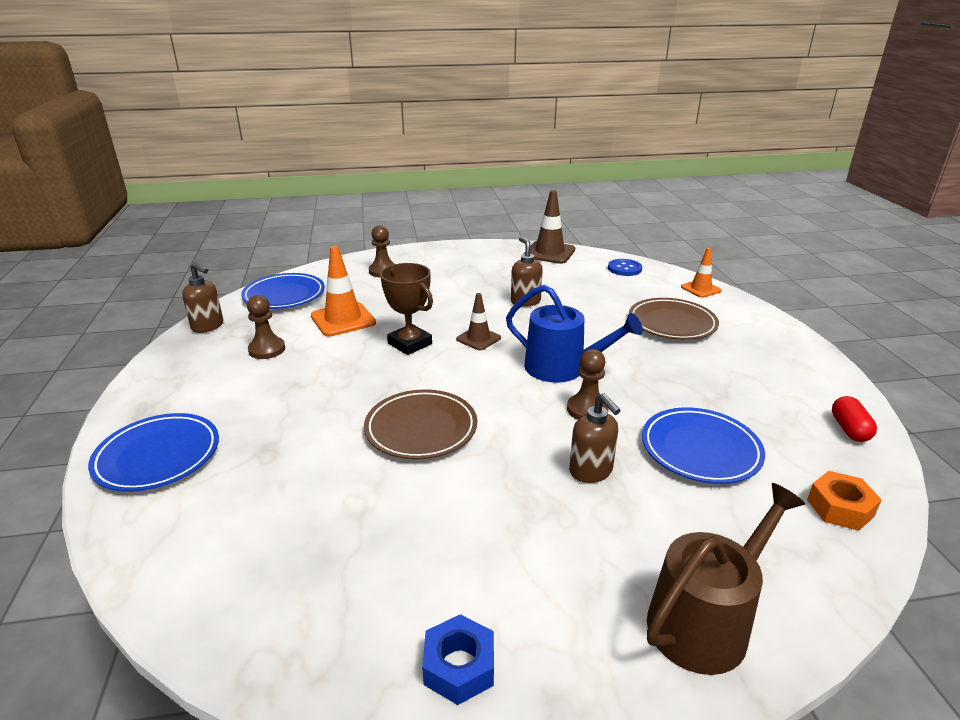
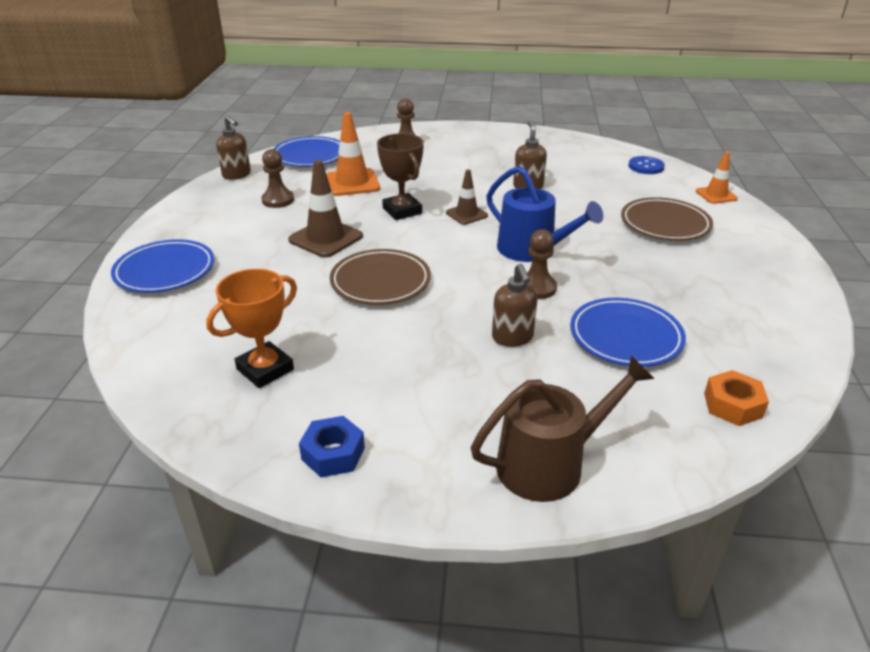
camera: 15 degrees right, 5 degrees up
(330, 566) = (265, 369): none -> orange trophy
(549, 253) = (576, 143): brown traffic cone -> brown traffic cone (326, 238)
(849, 429) = (789, 343): red capsule -> none

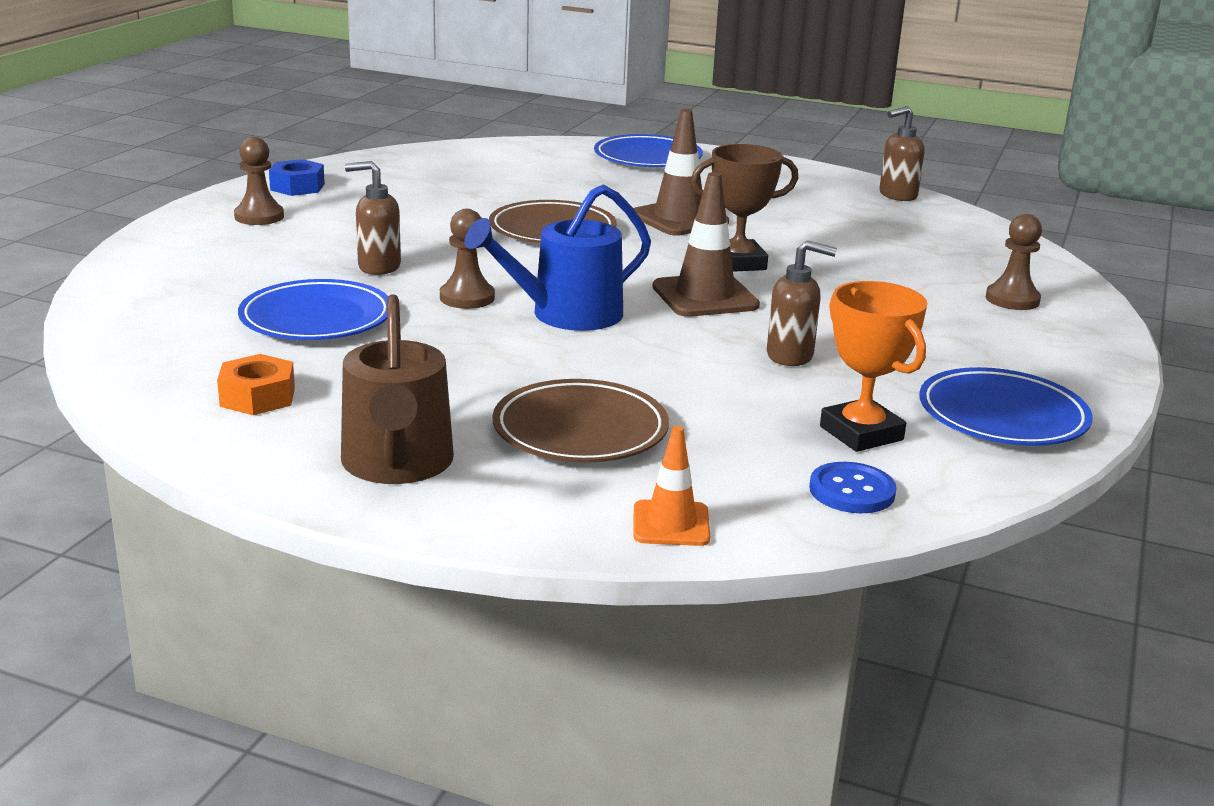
camera: 105 degrees right, 10 degrees down
(265, 369) = (435, 178): orange trophy -> orange trophy (861, 433)
(278, 200) = (804, 208): brown pawn -> brown pawn (259, 217)
(310, 156) = (963, 235): blue plate -> blue plate (1002, 416)
(352, 183) = (849, 248): orange traffic cone -> none
(466, 214) = (705, 296): brown traffic cone -> brown traffic cone, size x1.63
(549, 464) = (185, 246): brown watering can -> brown watering can (397, 464)
(732, 405) = (141, 336): orange nut -> orange nut (258, 397)

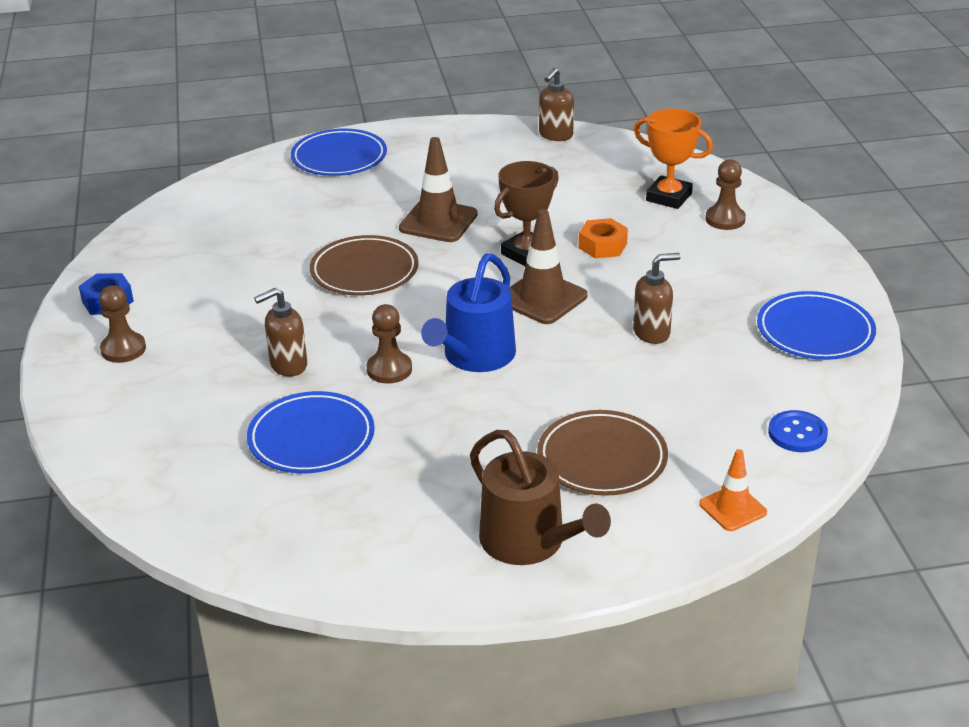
camera: 30 degrees left, 10 degrees up
(258, 397) = (368, 530): orange nut -> orange nut (602, 245)
(861, 433) = (757, 383): orange trophy -> orange trophy (669, 197)

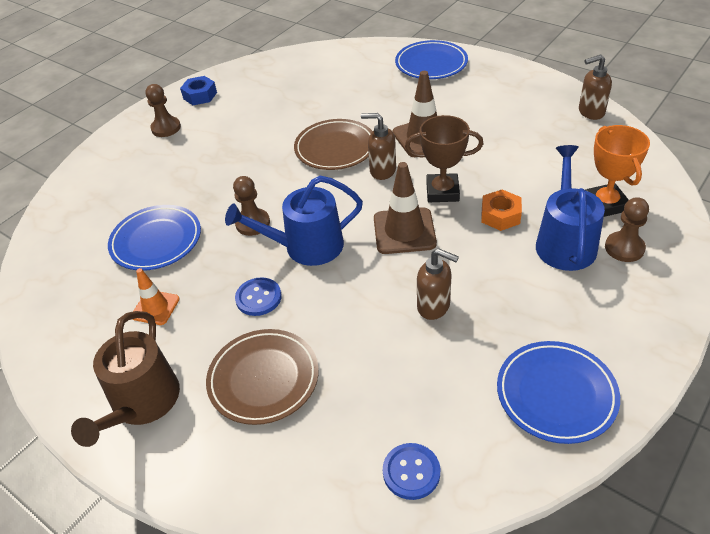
camera: 50 degrees right, 10 degrees up
(288, 365) = (213, 186): brown soap dispenser -> brown soap dispenser (382, 170)
(498, 414) = (258, 298): none -> blue button
(678, 237) = (565, 242): none -> blue watering can
(732, 508) = (278, 493): orange traffic cone -> orange traffic cone (155, 308)

